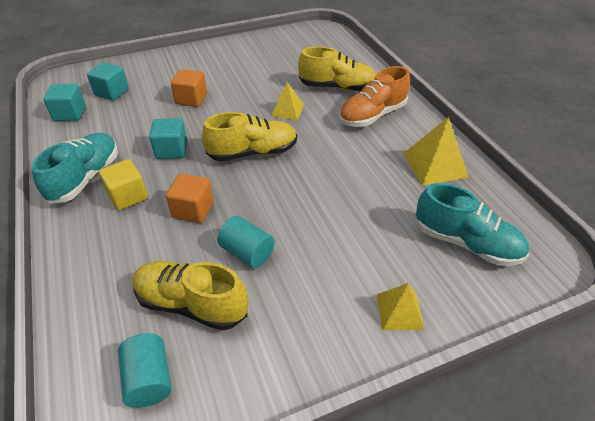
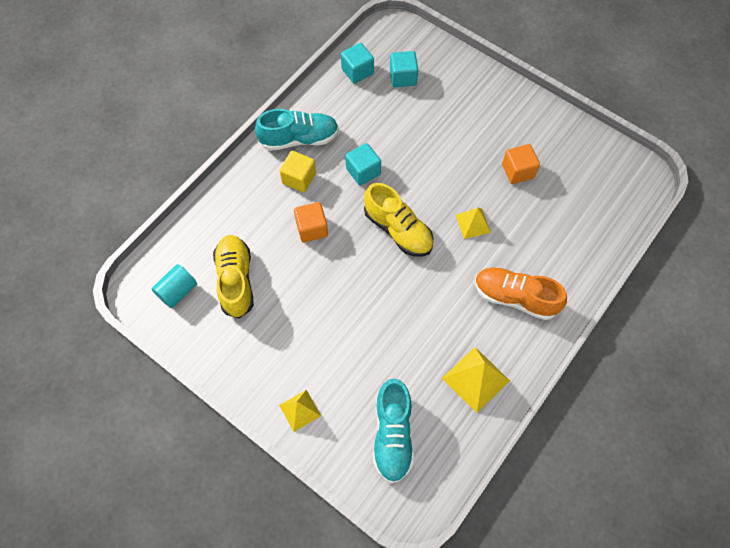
camera: 60 degrees right, 20 degrees up
(191, 99) = (435, 140): orange cube -> orange cube (518, 171)
(247, 252) = (294, 288): turquoise cylinder -> none
(337, 87) = (540, 246): yellow shoe -> none

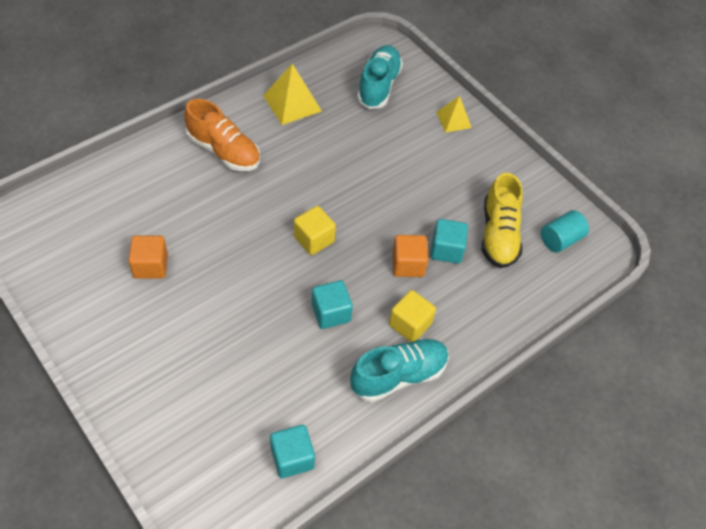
camera: 170 degrees left, 10 degrees down
(299, 139) = (398, 376): turquoise shoe -> turquoise shoe turned 150 degrees clockwise
(398, 230) = (314, 239): yellow shoe -> yellow cube
(403, 77) = (232, 430): turquoise cube -> turquoise cube (446, 250)
(473, 223) = (231, 225): yellow pyramid -> none

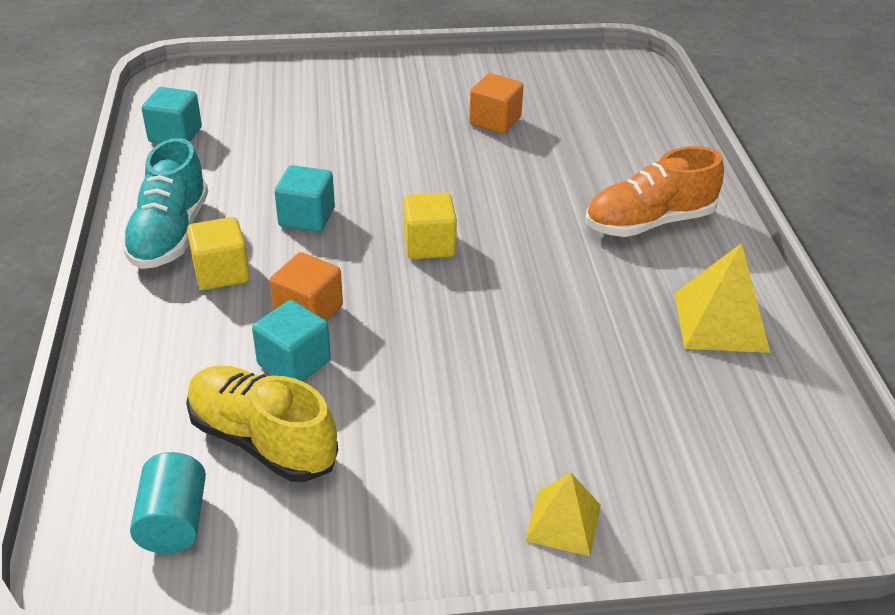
camera: 125 degrees right, 15 degrees down
(378, 86) = (716, 450): turquoise shoe -> none

